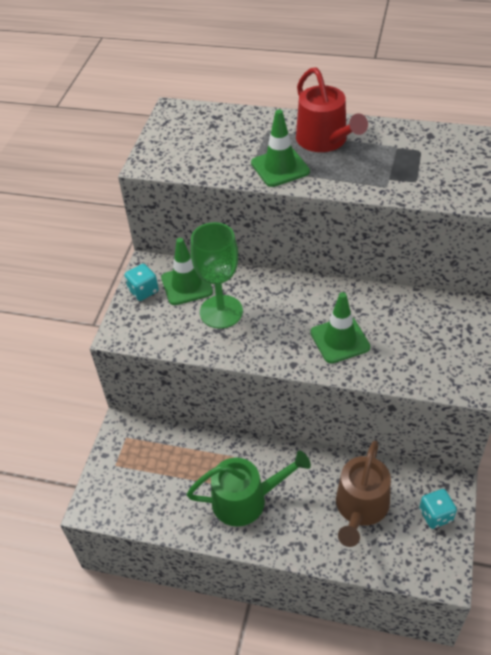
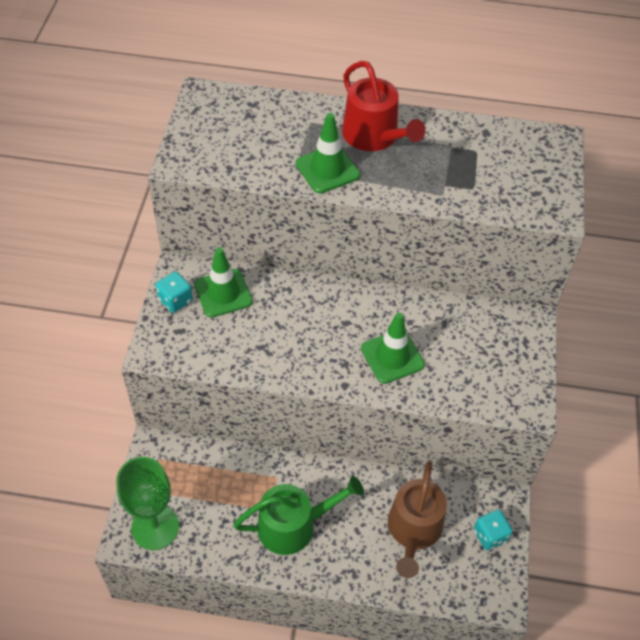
camera: 10 degrees left, 5 degrees up
(221, 312) = (263, 325): green goblet -> green goblet (155, 527)

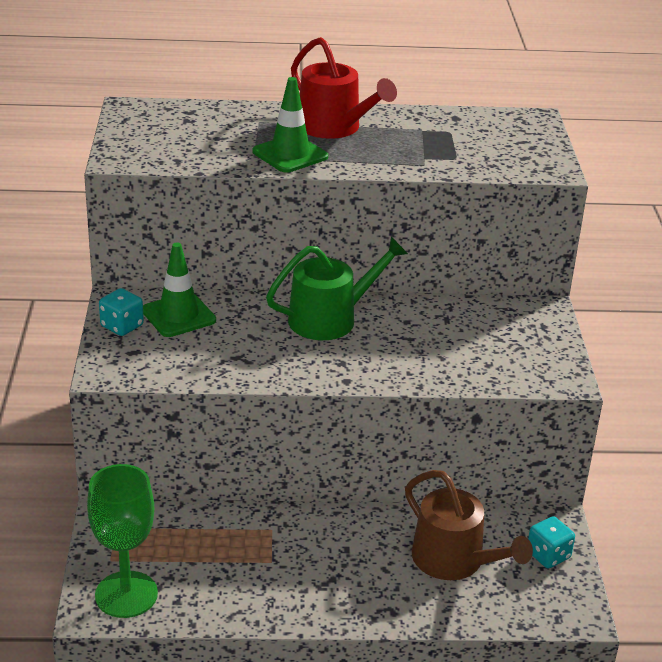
camera: 10 degrees left, 20 degrees down
(293, 525) = (304, 573): green watering can -> green watering can (330, 319)
(392, 356) = (395, 352): green traffic cone -> none
(413, 530) = (454, 561): brown watering can -> brown watering can turned 45 degrees counterclockwise

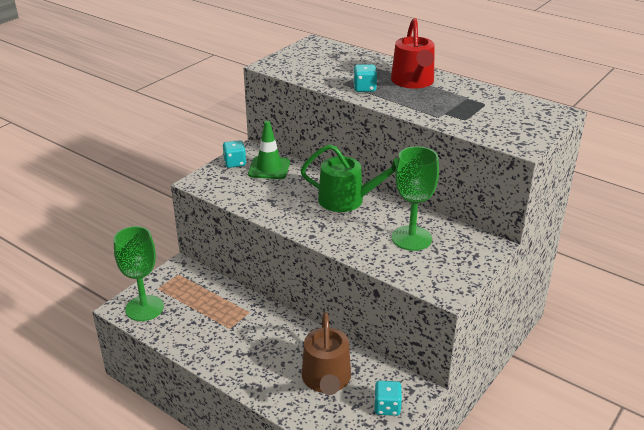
camera: 40 degrees right, 0 degrees up
(290, 154) = (364, 88): green traffic cone -> turquoise dice
(458, 335) = (411, 238): none -> green goblet

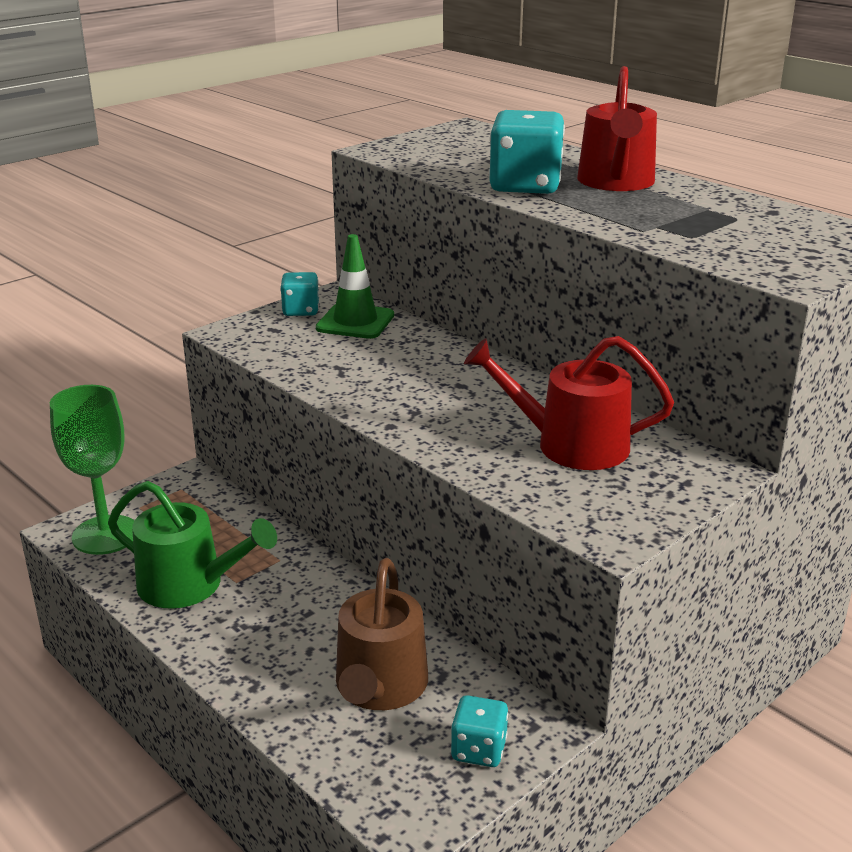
camera: 10 degrees right, 5 degrees down
(347, 200) = (473, 377): green watering can -> green watering can (189, 585)
(364, 88) = (525, 186): turquoise dice -> turquoise dice, size x1.75
(411, 238) = (570, 445): green goblet -> red watering can

